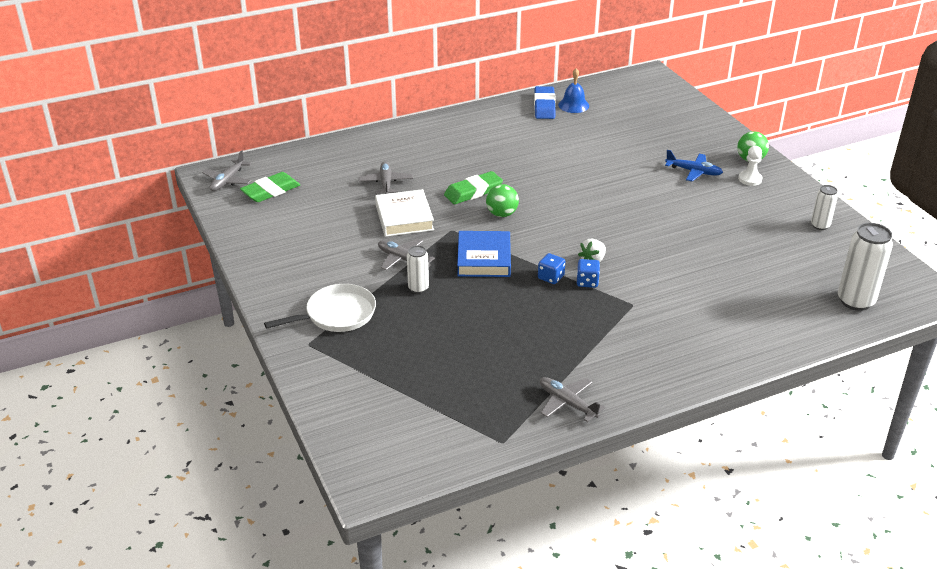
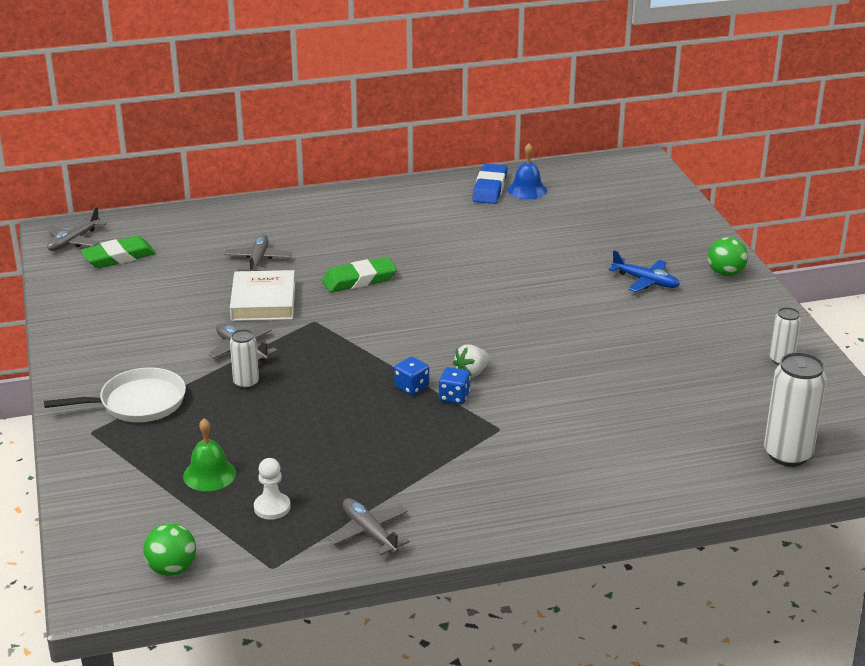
camera: 10 degrees right, 5 degrees down
(420, 369) = (209, 474): none -> green bell
(484, 259) = (339, 357): blue book -> none
(502, 214) = (383, 308): green ball -> green ball (172, 569)
(750, 179) = (714, 296): white pawn -> white pawn (272, 507)

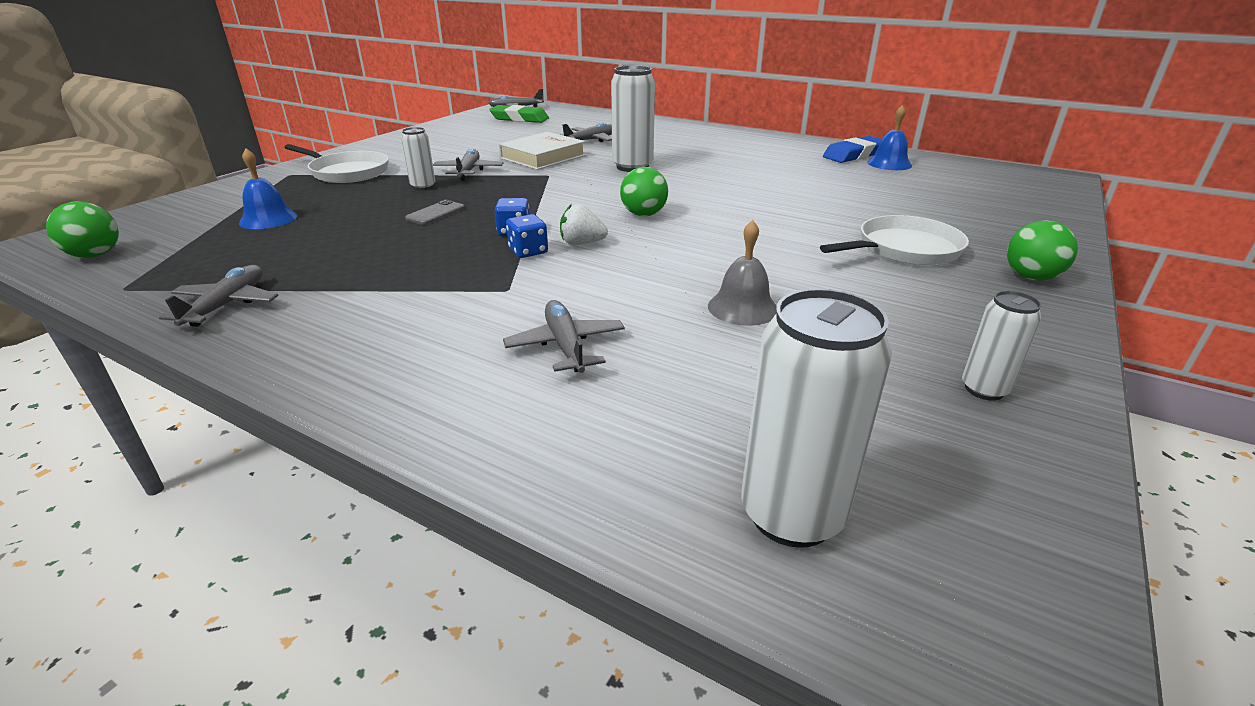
camera: 45 degrees right, 0 degrees up
(209, 474) = (268, 219): green bell -> blue bell
(272, 507) = (236, 254): white pawn -> none
(320, 401) = (435, 213): none -> grey phone
(359, 280) = (632, 167): green eraser -> white can
(460, 327) = (643, 214): none -> green ball
(594, 441) = (565, 345): none -> grey plane
(632, 370) = (742, 307): none -> grey bell
(646, 281) = (904, 249): blue plane -> white pan

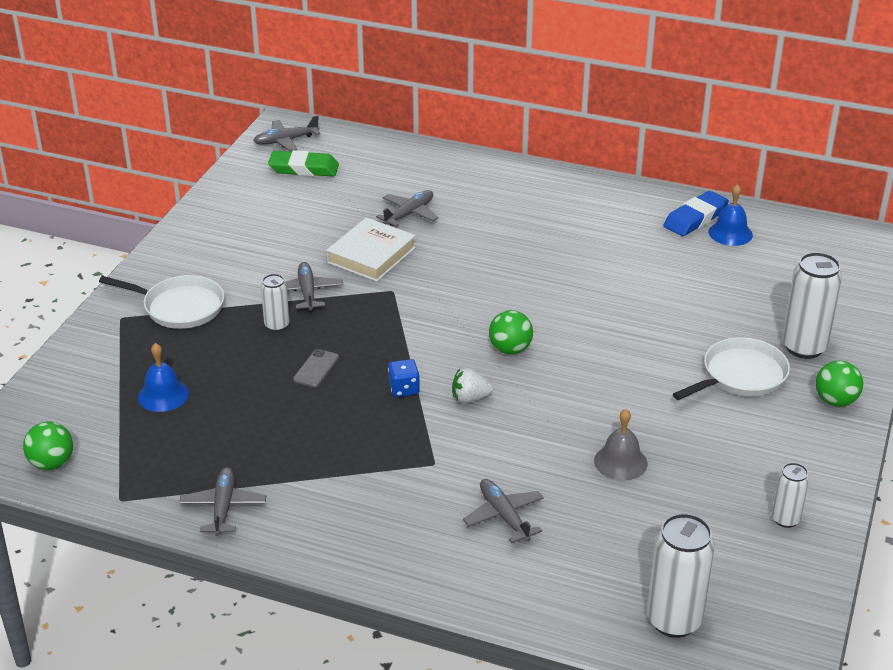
camera: 10 degrees left, 5 degrees up
(528, 251) = (429, 415): blue dice -> none
(632, 167) = (473, 266): white can -> white can (804, 347)

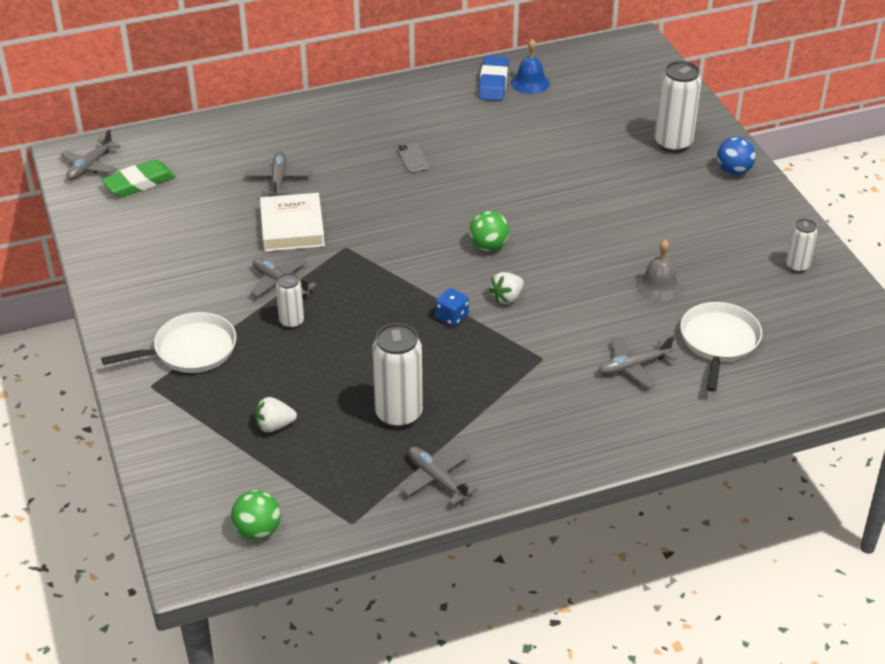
camera: 40 degrees left, 5 degrees up
(163, 395) = (274, 426): blue bell -> white strawberry
(316, 368) = (367, 338): grey phone -> grey phone (413, 158)
(504, 516) = (633, 366): grey plane -> grey plane turned 45 degrees counterclockwise
(674, 620) = (814, 370): white can -> white can (399, 414)
(740, 375) = (659, 184): white pan -> white pan (718, 341)
(835, 401) = (733, 171): green ball -> blue ball

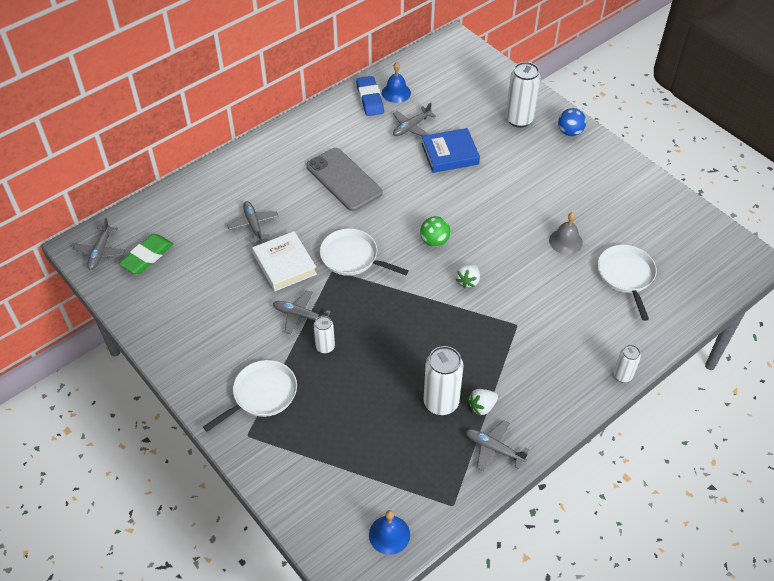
camera: 20 degrees left, 10 degrees up
(258, 530) = (389, 534): green ball -> blue bell
(274, 426) = (357, 441): white strawberry -> white strawberry (482, 407)
(377, 239) = (352, 257): none -> white pan
(413, 158) = (344, 179): grey phone -> grey phone, size x2.33
(452, 317) = (438, 308): blue dice -> none
(561, 160) = (450, 154): none -> blue book
(633, 366) = (580, 313): grey plane -> grey plane (411, 127)
(797, 266) = (647, 199): white can -> white can (622, 376)

